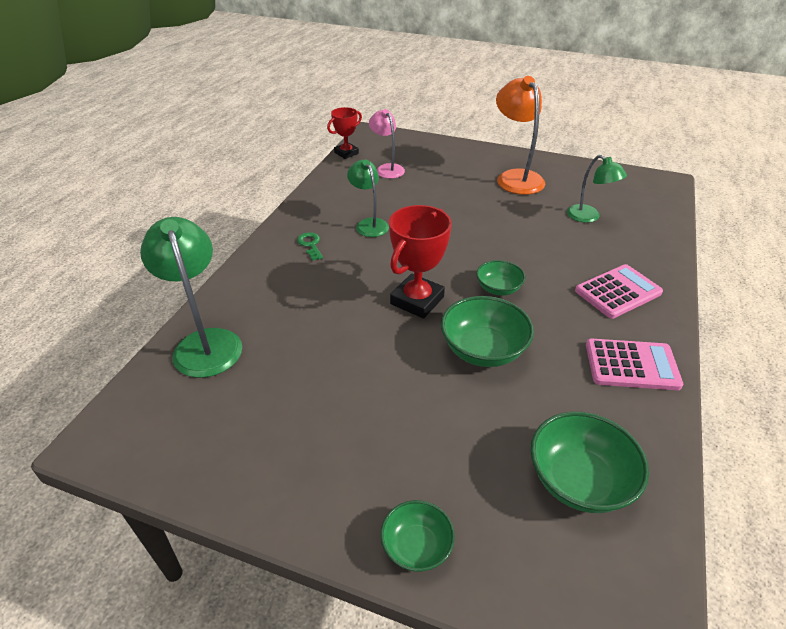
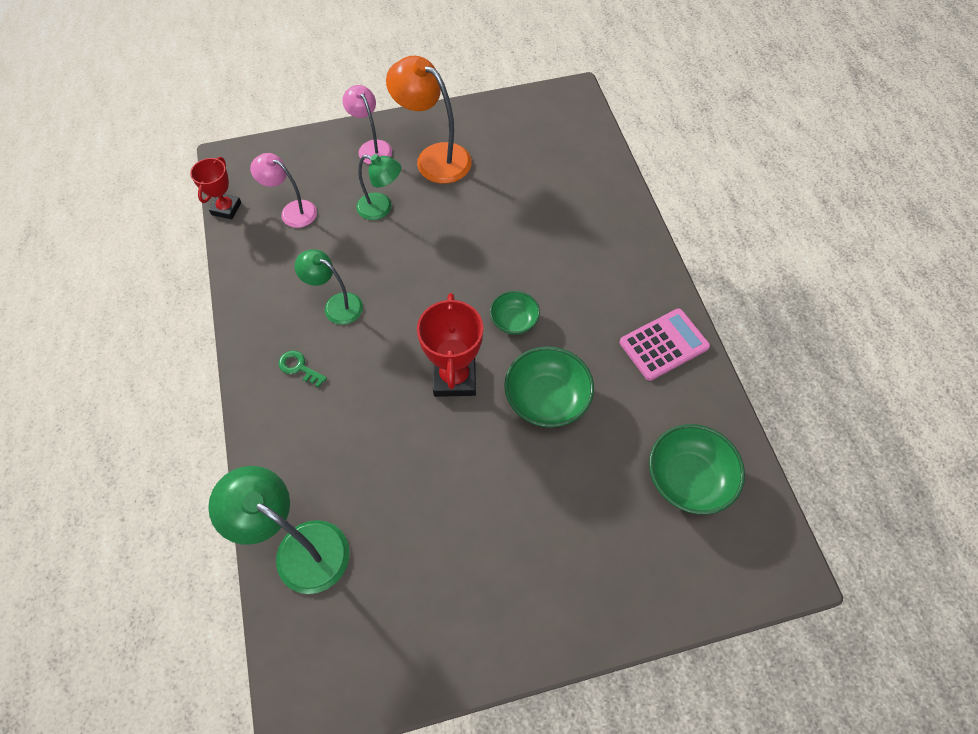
camera: 35 degrees left, 20 degrees up
(416, 546) = (618, 610): green bowl -> none
(473, 158) = (372, 147): none -> pink lamp
(589, 217) = (535, 182): green lamp -> green lamp (381, 208)
(618, 292) = (611, 267): pink calculator -> none

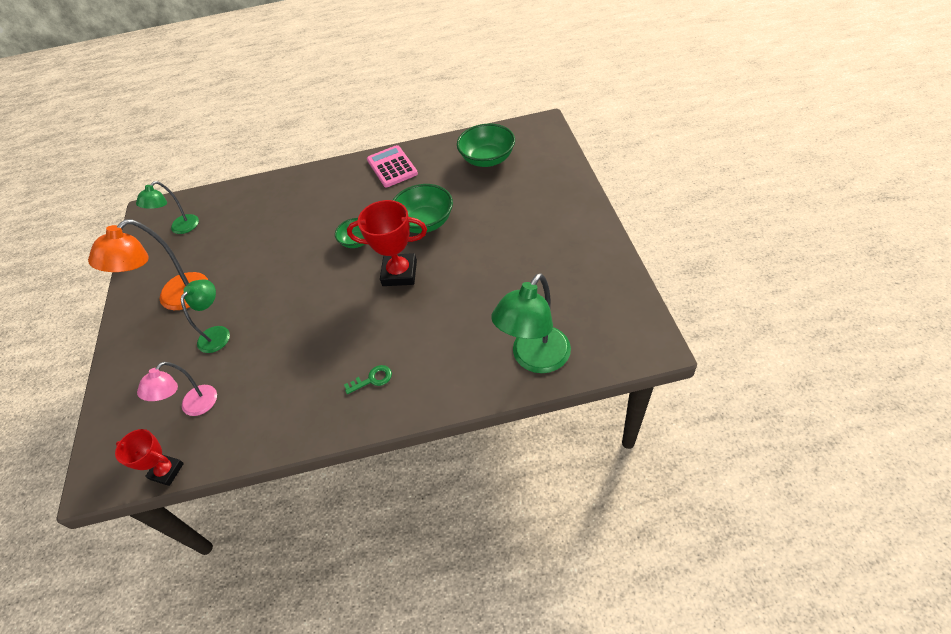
camera: 80 degrees left, 10 degrees down
(299, 367) = (372, 379): green key -> green key turned 150 degrees counterclockwise
(336, 305) = (314, 358): green lamp -> green lamp (180, 228)
(372, 147) = (141, 347): pink lamp -> none

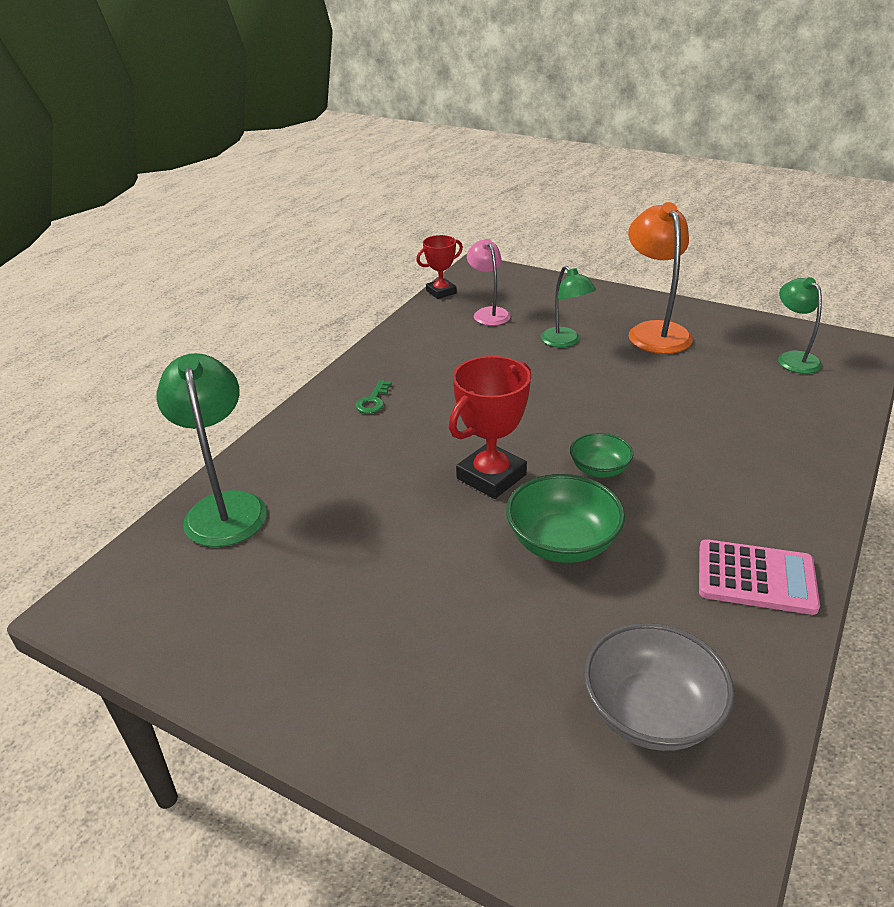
camera: 125 degrees right, 15 degrees down
(487, 159) = (651, 712): green bowl -> grey bowl

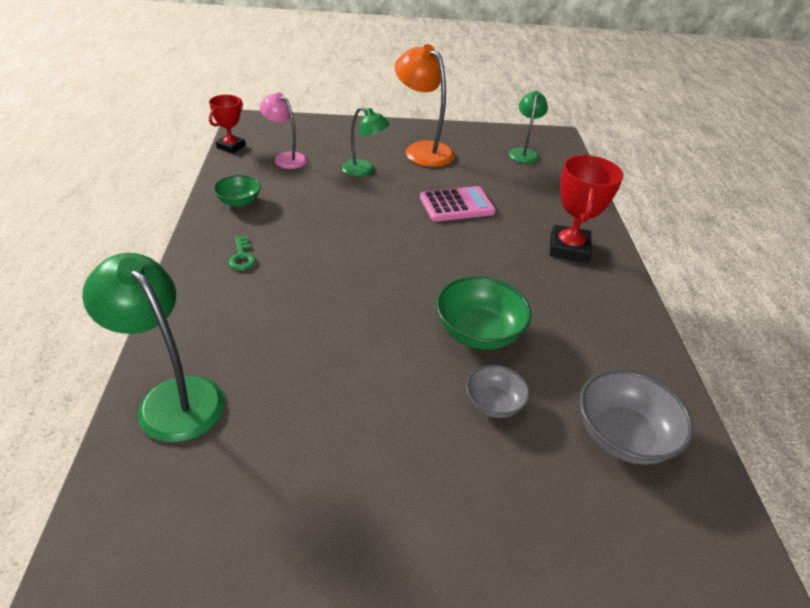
camera: 35 degrees left, 5 degrees up
(491, 476) = (389, 295): red trophy -> red trophy (568, 248)
(520, 620) = (493, 403): none -> grey bowl
(599, 469) = (461, 267): green bowl -> green bowl (239, 202)
(756, 577) = (612, 315): pink calculator -> pink calculator (456, 205)
(793, 358) = (523, 153): green lamp -> green lamp turned 60 degrees clockwise

